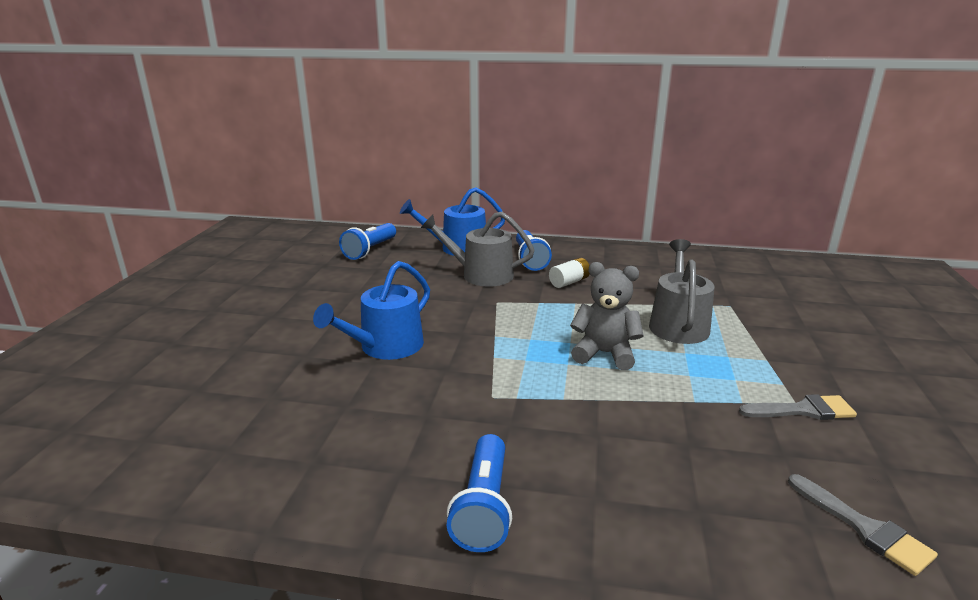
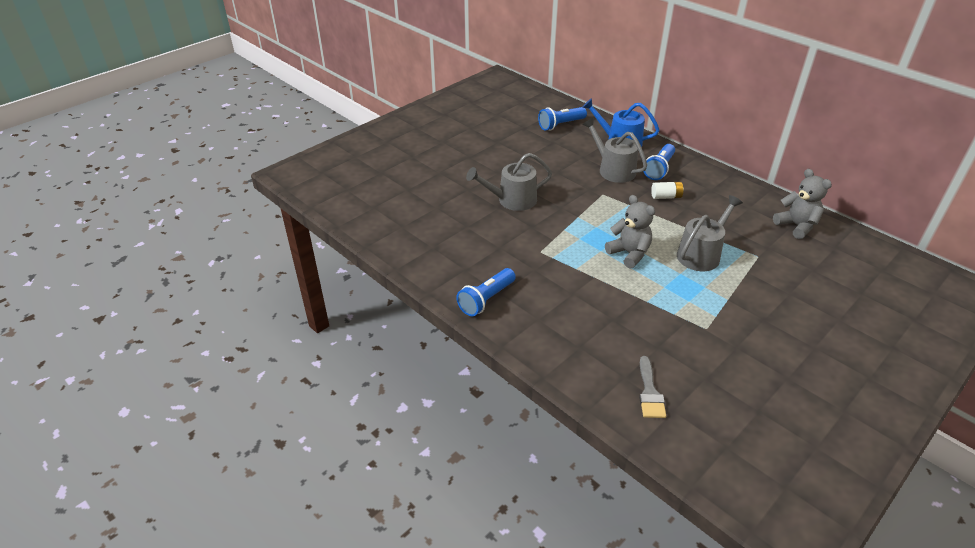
camera: 35 degrees right, 15 degrees up
(385, 347) = (512, 200): blue watering can -> grey watering can
(721, 267) = (796, 226): none -> grey teddy bear
(803, 410) = (704, 334): grey brush -> none

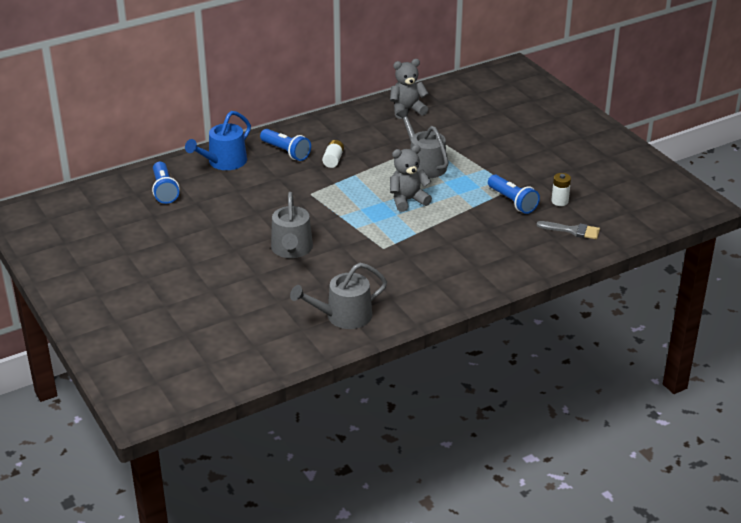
camera: 75 degrees left, 5 degrees down
(486, 299) = (440, 291): blue flashlight -> blue flashlight (512, 202)
(613, 170) = (272, 178): grey watering can -> grey watering can (343, 316)
(704, 372) = (559, 201): none -> white battery

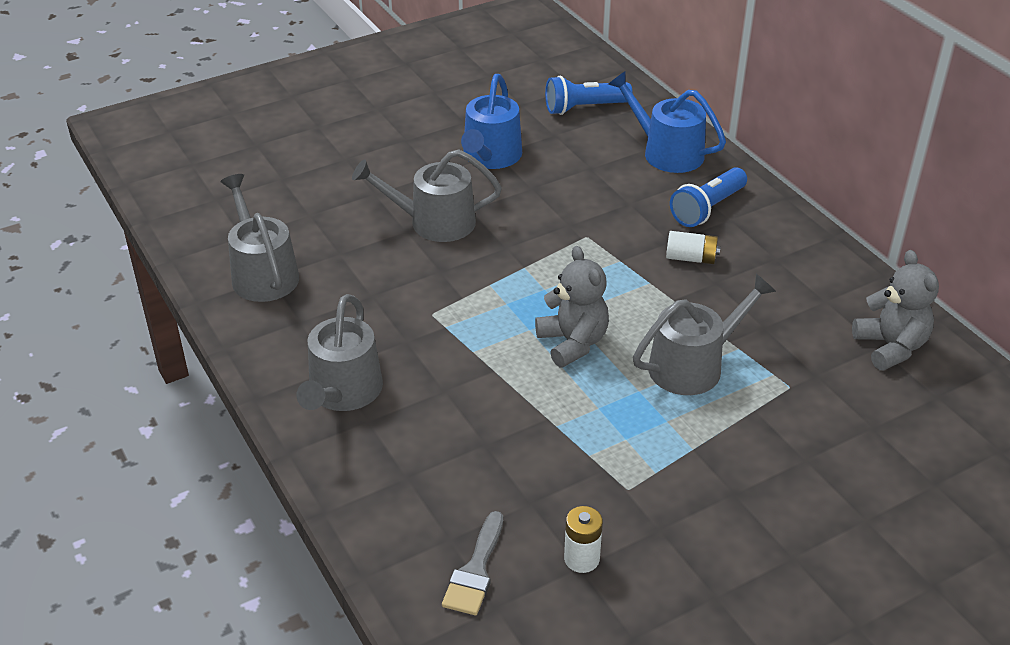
camera: 90 degrees right, 5 degrees up
(218, 228) = (490, 157): none -> blue watering can
(453, 277) = (343, 392): none -> grey watering can
(512, 202) = (576, 483): blue flashlight -> none

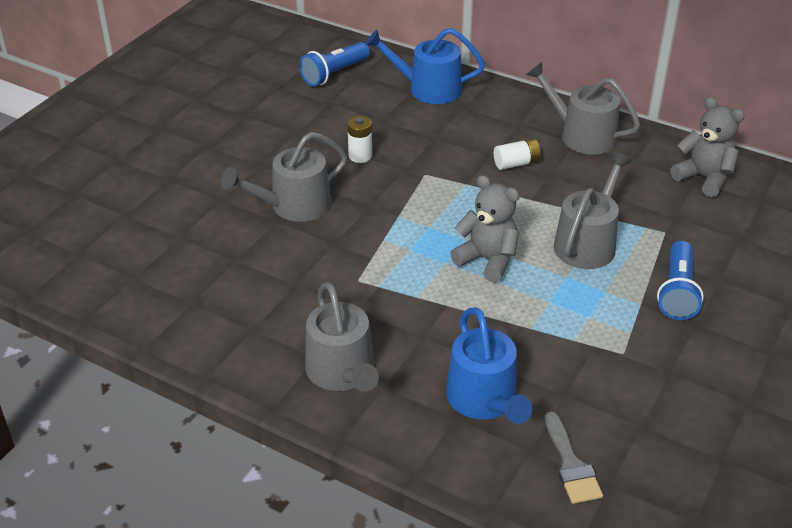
camera: 30 degrees left, 0 degrees up
(262, 274) = (182, 302): grey watering can -> grey watering can (582, 135)
(490, 157) = (293, 137): blue watering can -> blue watering can (484, 400)
(581, 559) = (637, 419): white battery -> white battery (360, 156)
(707, 209) = (496, 122): blue flashlight -> blue flashlight (677, 292)

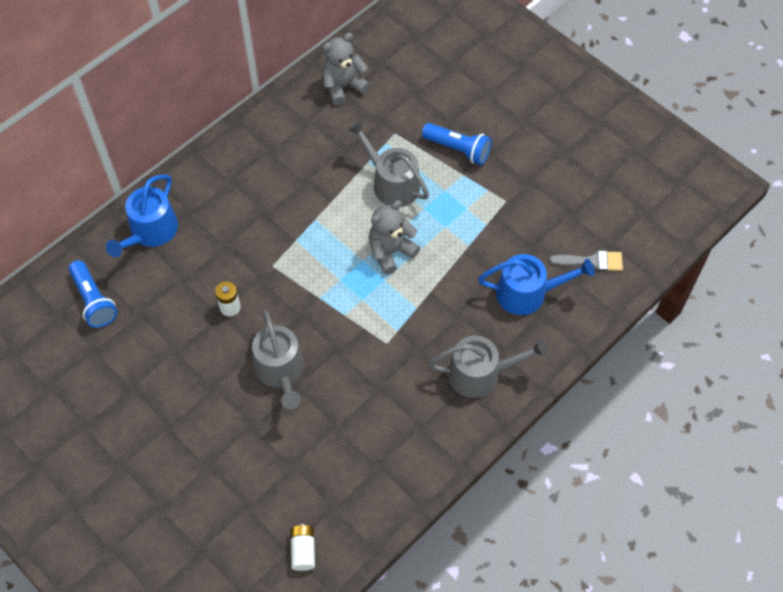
camera: 75 degrees left, 20 degrees up
(516, 163) = (282, 198): white battery -> white battery (303, 550)
(582, 135) = (262, 143): grey watering can -> none

